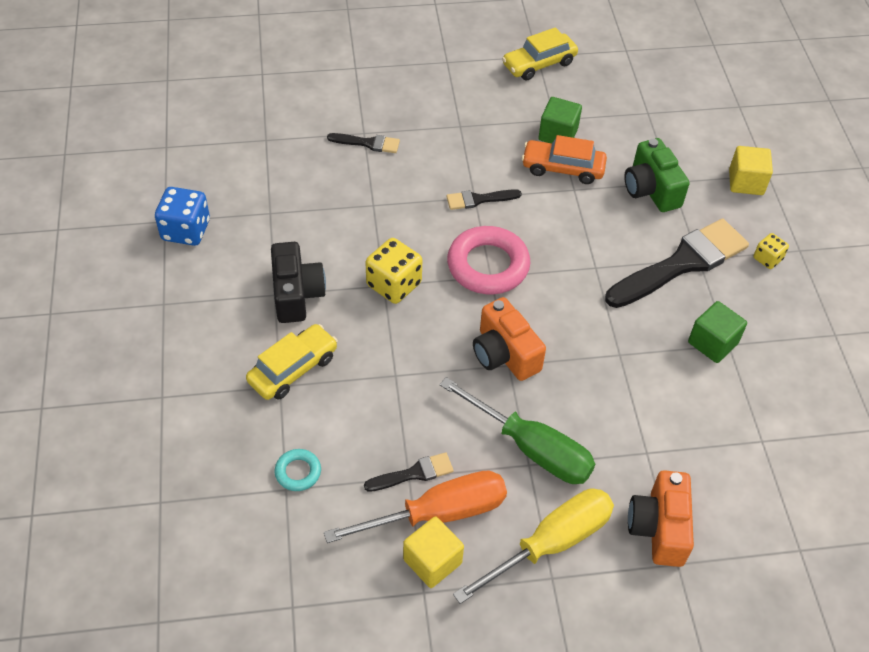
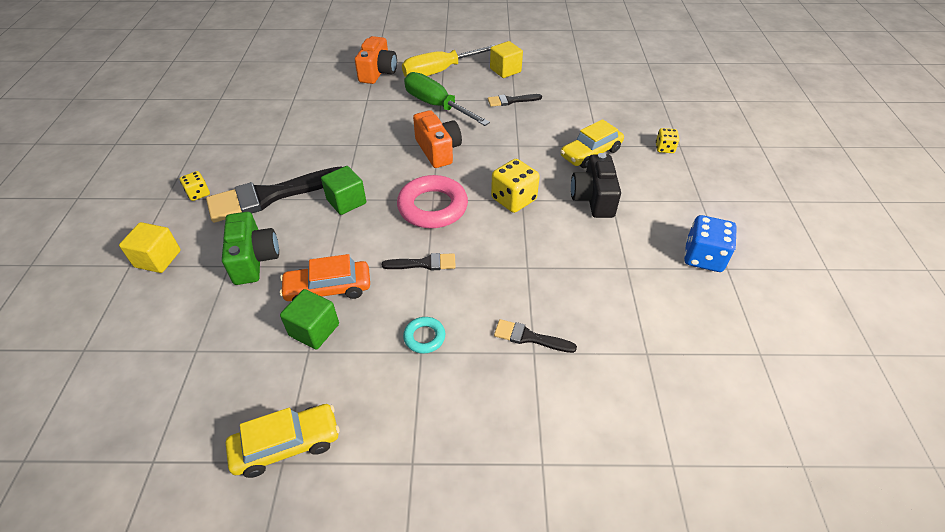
camera: 170 degrees left, 5 degrees down
(185, 389) = (664, 148): none -> yellow dice
(298, 472) = (581, 106): turquoise ring -> turquoise ring (424, 337)
(437, 514) = (499, 85): orange screwdriver -> none
(562, 168) = (328, 289): orange car -> orange car turned 150 degrees clockwise
(712, 343) = (286, 145): green cube -> green cube (346, 201)

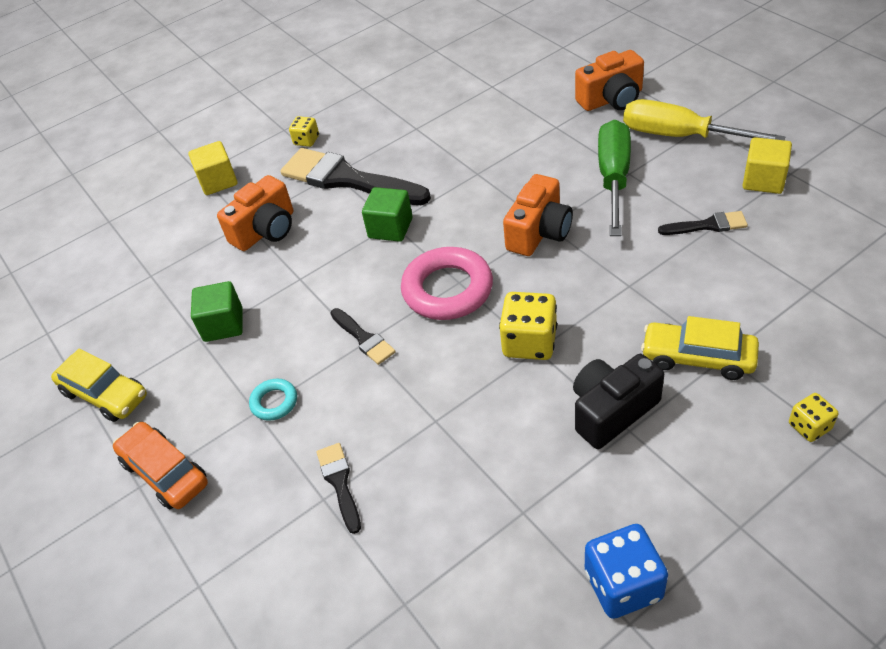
camera: 60 degrees right, 0 degrees up
(254, 259) = (266, 230): green camera -> orange camera
(328, 289) = (274, 299): orange car -> orange car (165, 472)
(511, 101) = (707, 225): black brush -> black brush turned 135 degrees clockwise

